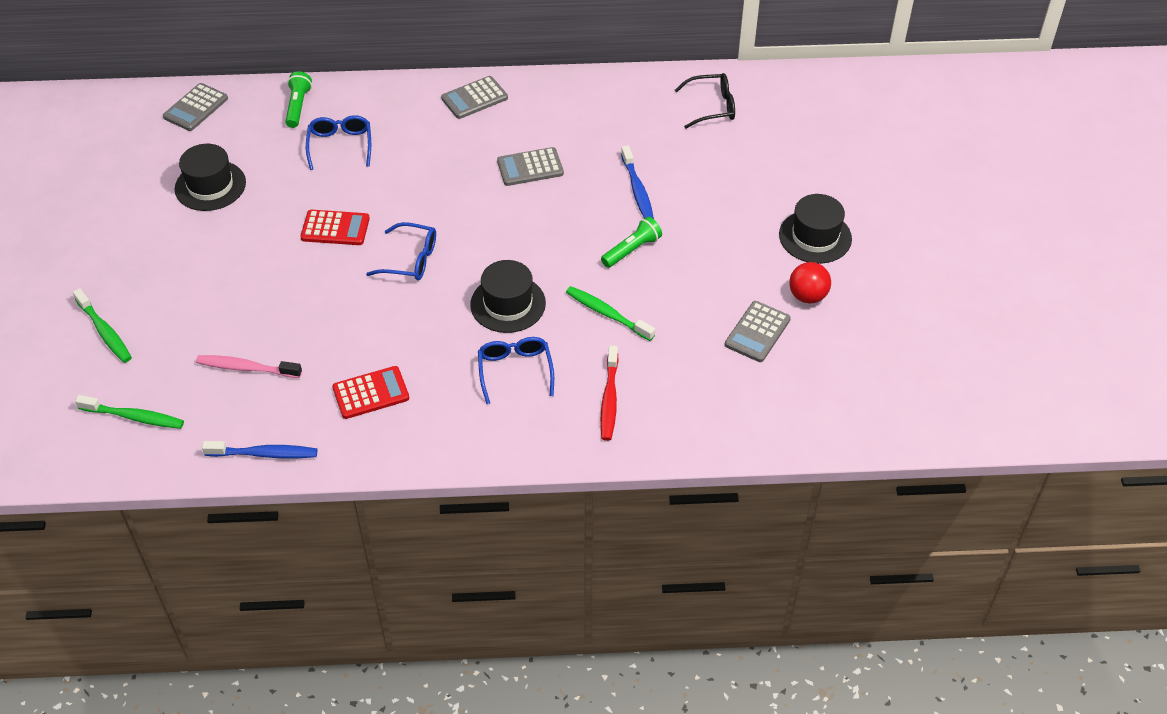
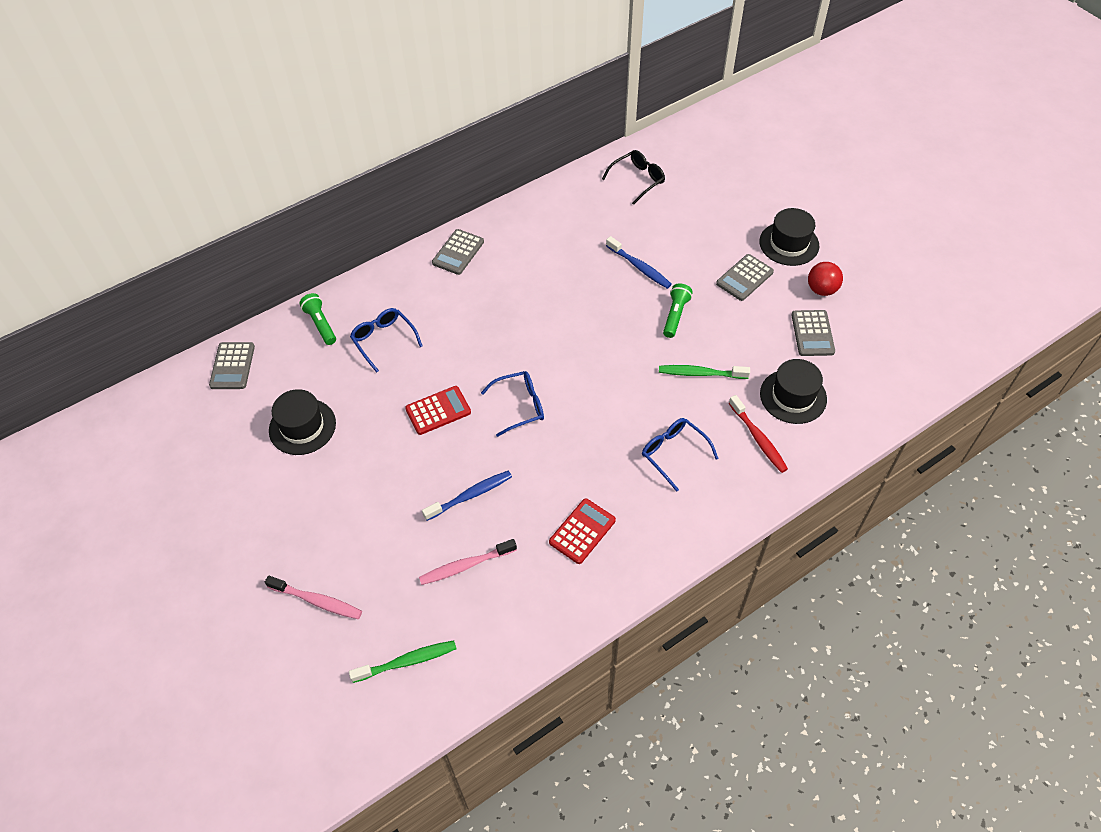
camera: 30 degrees left, 5 degrees up
(105, 331) = (317, 601): green toothbrush -> pink toothbrush
(264, 454) = (542, 630): blue toothbrush -> blue toothbrush (470, 495)
(508, 304) = (623, 403): black hat -> black hat (793, 396)
(530, 167) = (547, 287): grey calculator -> grey calculator (744, 278)

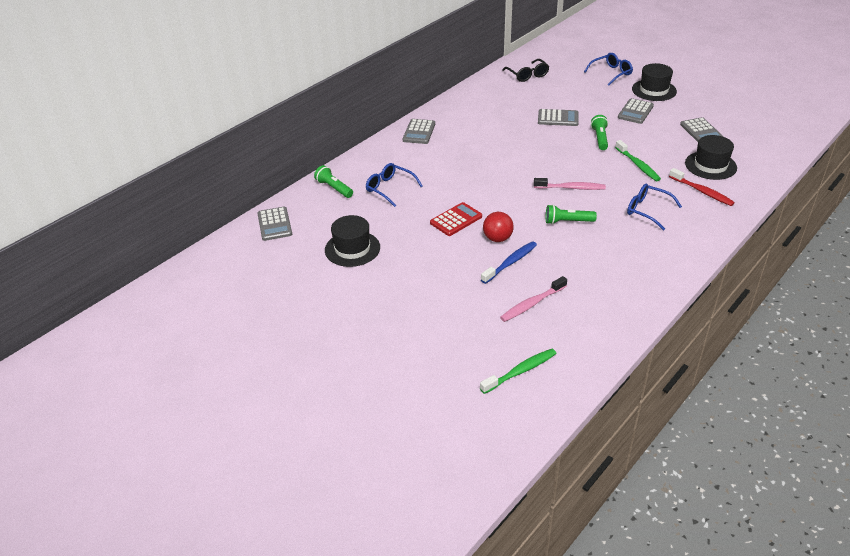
camera: 15 degrees left, 15 degrees down
(317, 601) = (424, 350): pink toothbrush -> pink toothbrush (571, 188)
(520, 406) = (517, 206): blue glasses -> blue glasses (611, 73)
(567, 447) = (567, 222): none -> green flashlight
(582, 531) = (609, 266): red calculator -> none
(638, 180) = (527, 75): black glasses -> black glasses turned 120 degrees clockwise
(639, 267) = (558, 118): blue toothbrush -> grey calculator
(700, 373) = (638, 165): green toothbrush -> green toothbrush turned 105 degrees counterclockwise
(821, 290) = (692, 109): red ball -> red ball (497, 238)

